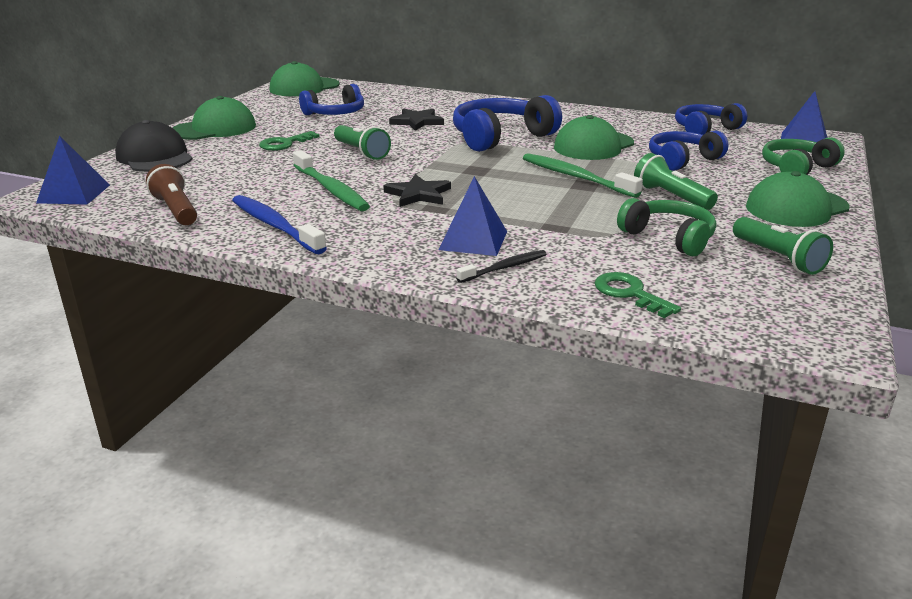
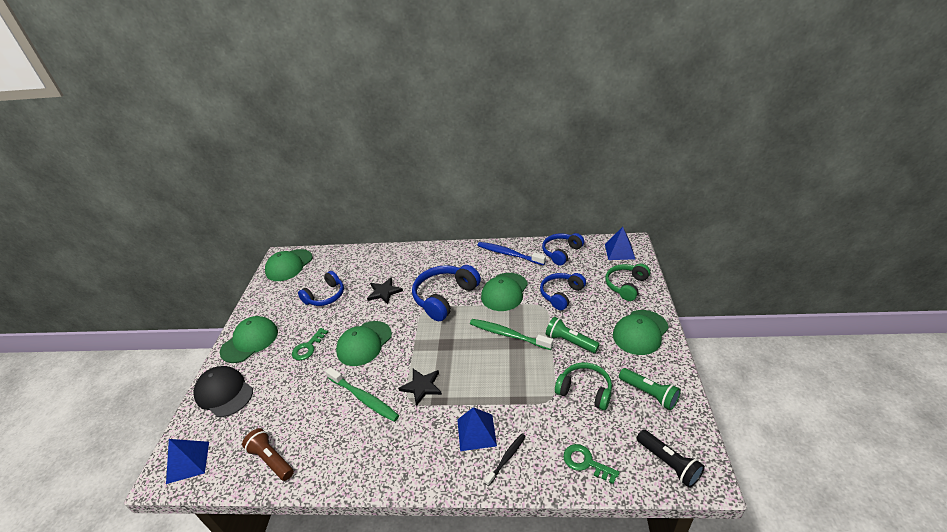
camera: 15 degrees left, 10 degrees up
(275, 226) = (346, 457): blue toothbrush -> blue toothbrush (509, 254)
(361, 152) = (364, 343): green flashlight -> green cap
(774, 320) = (669, 463): none -> black flashlight

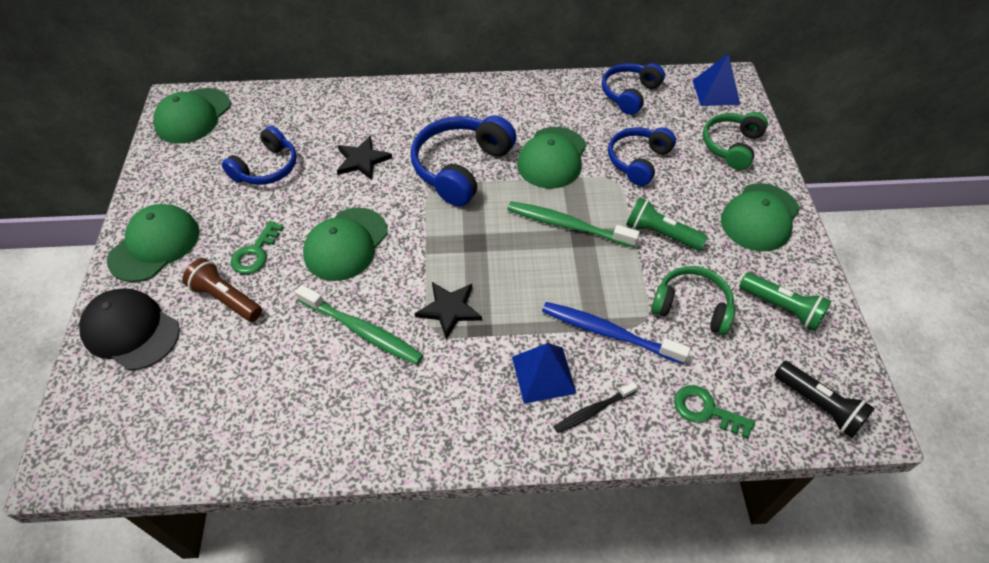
camera: 10 degrees left, 15 degrees up
(188, 462) = (97, 443): blue pyramid -> none
(271, 460) = (234, 432): brown flashlight -> brown flashlight (226, 299)
(506, 458) = (593, 411): black toothbrush -> black toothbrush turned 150 degrees counterclockwise
(509, 254) = (550, 97): blue toothbrush -> blue toothbrush (609, 333)

